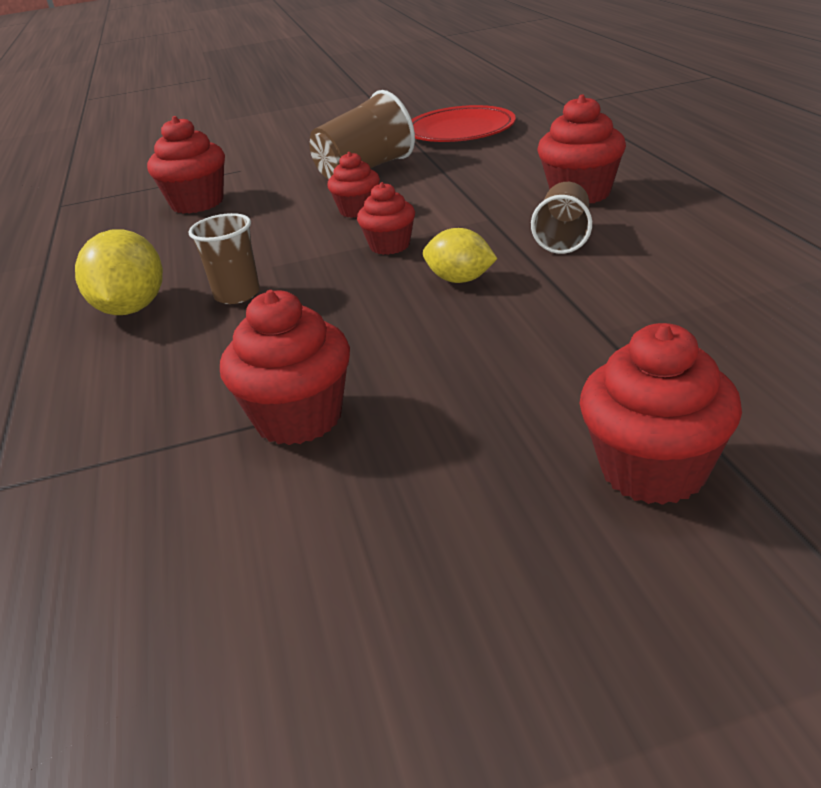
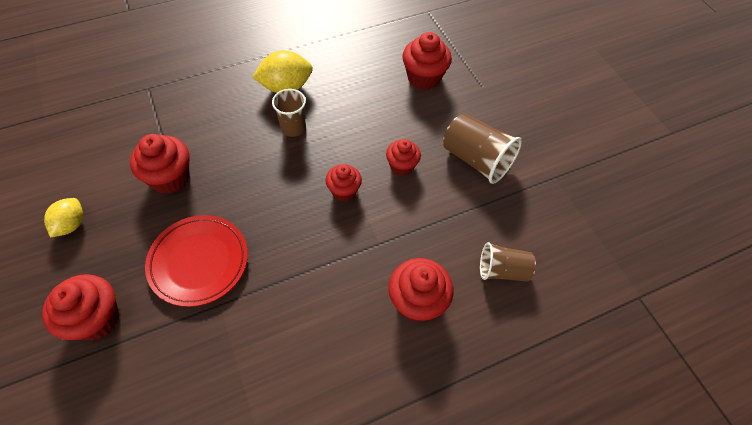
camera: 75 degrees right, 25 degrees up
(460, 131) = (563, 214): red plate -> red plate (199, 262)
(460, 280) = (292, 232): yellow lemon -> yellow lemon (71, 224)
(563, 238) = (341, 288): brown cup -> brown cup (502, 270)

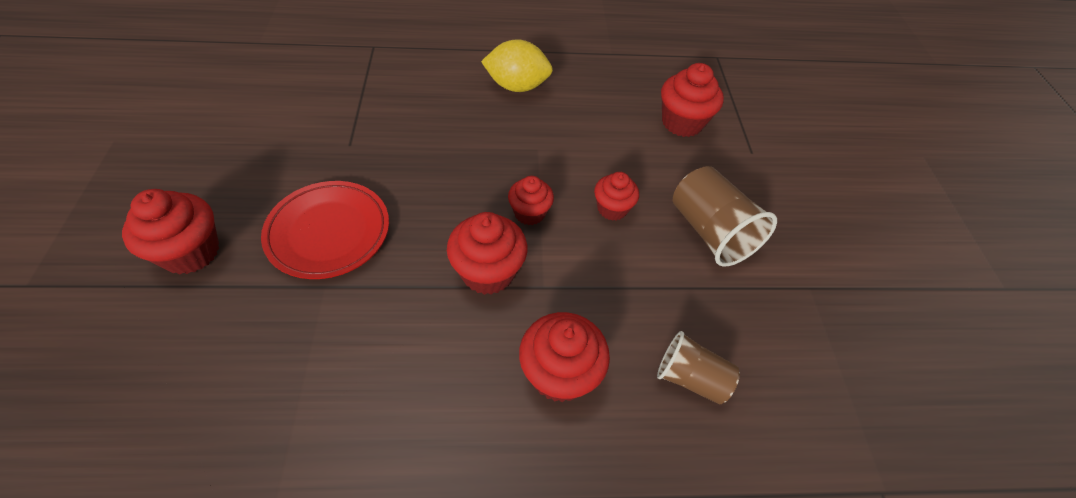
camera: 20 degrees right, 5 degrees down
(71, 224) = (224, 150): yellow lemon -> none
(170, 178) = (347, 137): red cupcake -> red cupcake (488, 272)
(293, 128) = (504, 129): brown cup -> none

